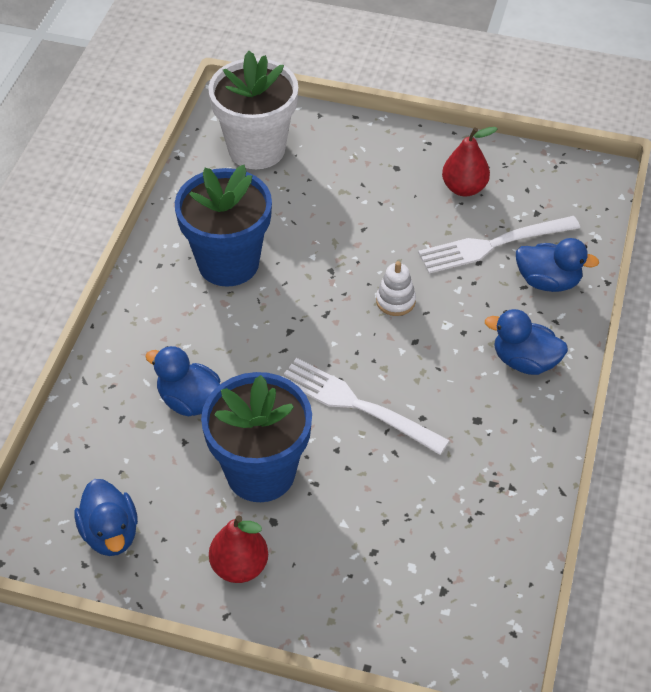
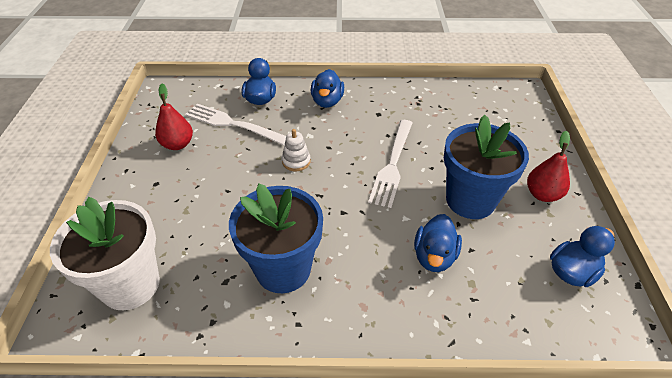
camera: 105 degrees left, 5 degrees down
(493, 245) = (233, 124): white fork -> white fork turned 150 degrees clockwise

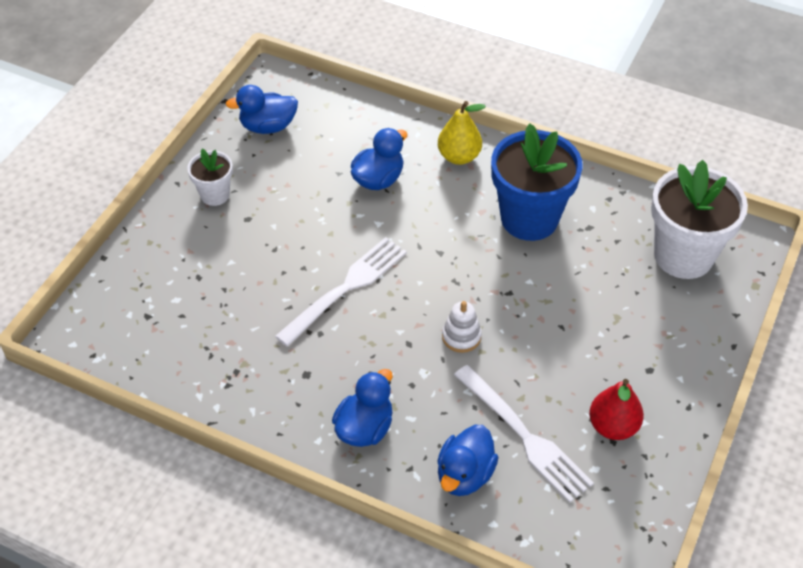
camera: 155 degrees left, 5 degrees up
(380, 312) = (459, 156): none -> yellow pear
(470, 200) = (295, 216): blue flower pot -> none
(542, 194) = (215, 195): red pear -> white flower pot

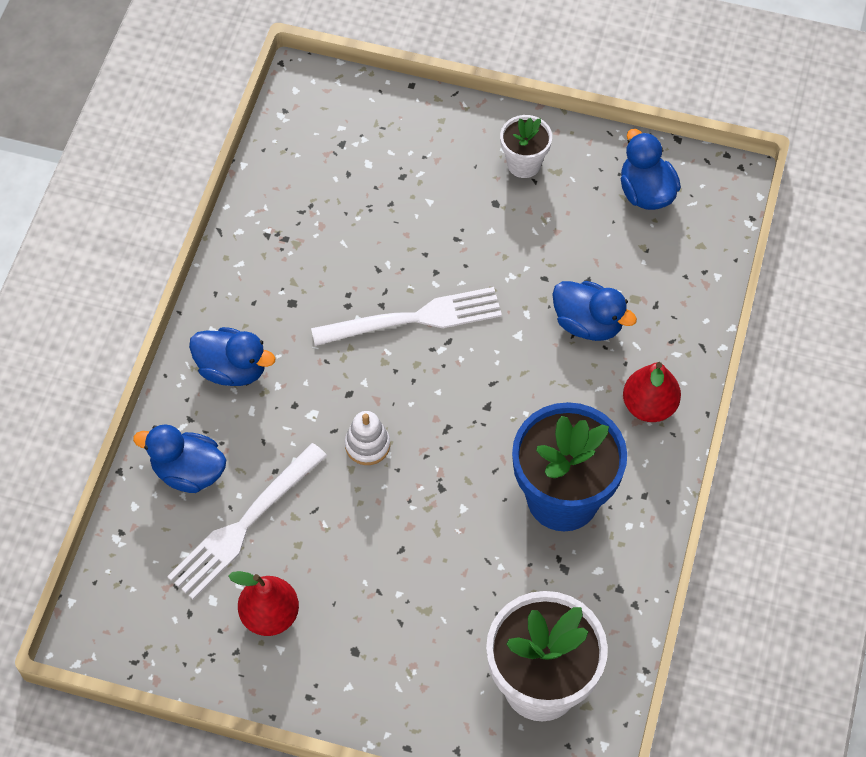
camera: 80 degrees right, 10 degrees up
(345, 288) = (414, 318): white fork -> white fork turned 45 degrees counterclockwise
(459, 156) = (649, 406): yellow pear -> red pear

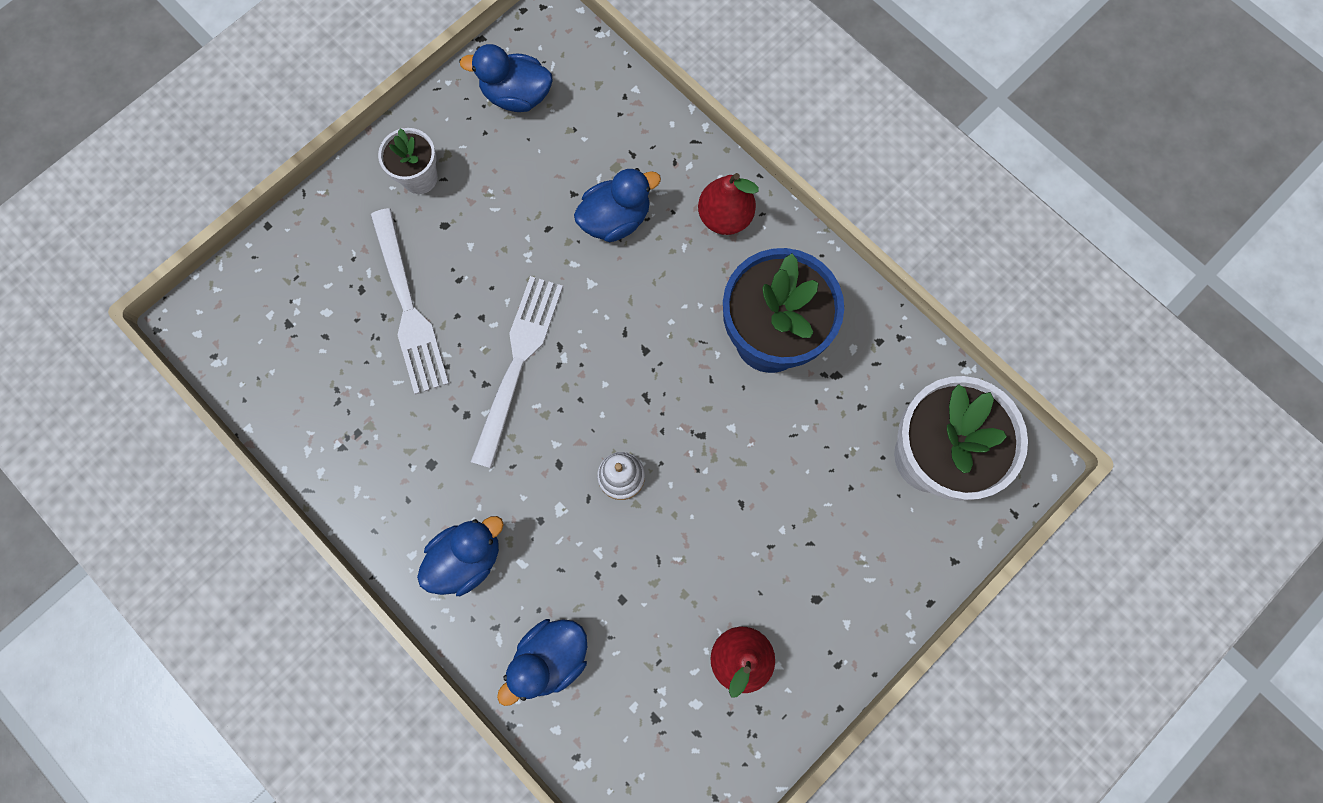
camera: 60 degrees left, 15 degrees up
(245, 524) = (636, 633): white fork -> white fork (408, 307)

